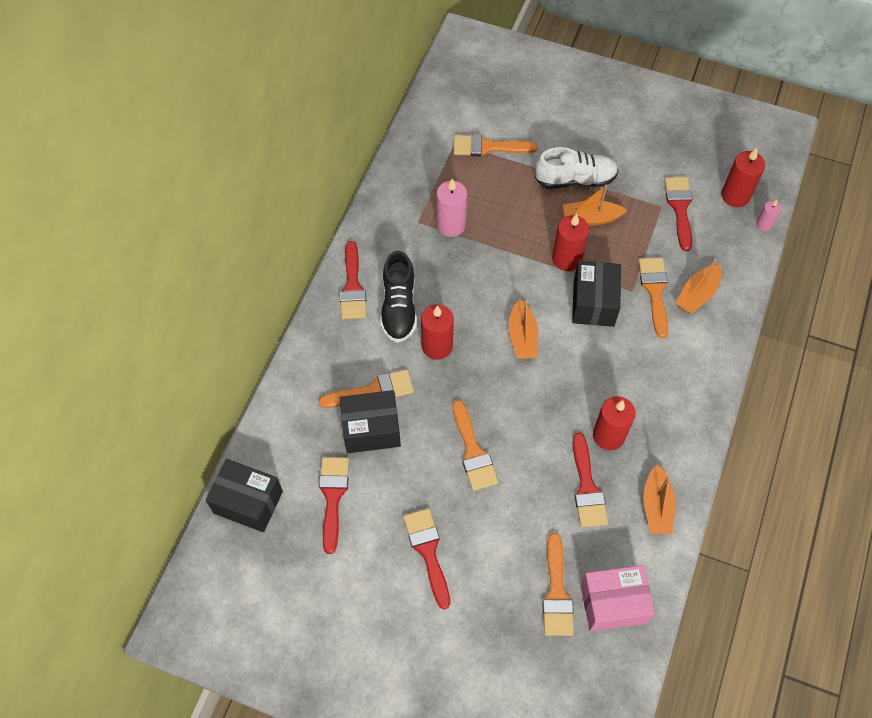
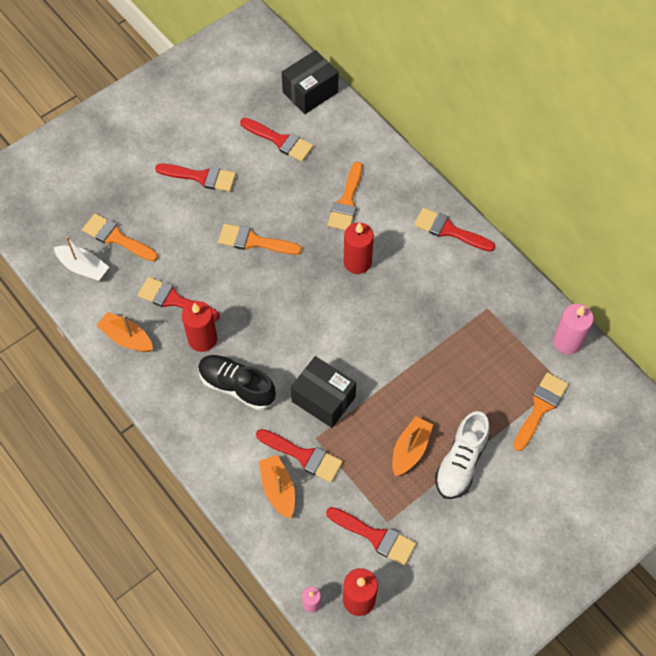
camera: 120 degrees right, 0 degrees up
(371, 429) = (315, 186): black box -> none
(399, 307) = (409, 253): black shoe -> black shoe (237, 386)
(451, 225) = (469, 331): pink candle -> pink candle (567, 342)
(522, 337) = (326, 327): orange boat -> none
(566, 259) = (379, 404): red candle -> none
(613, 603) = (83, 267): pink box -> white boat
(655, 291) = (303, 456): orange brush -> red brush

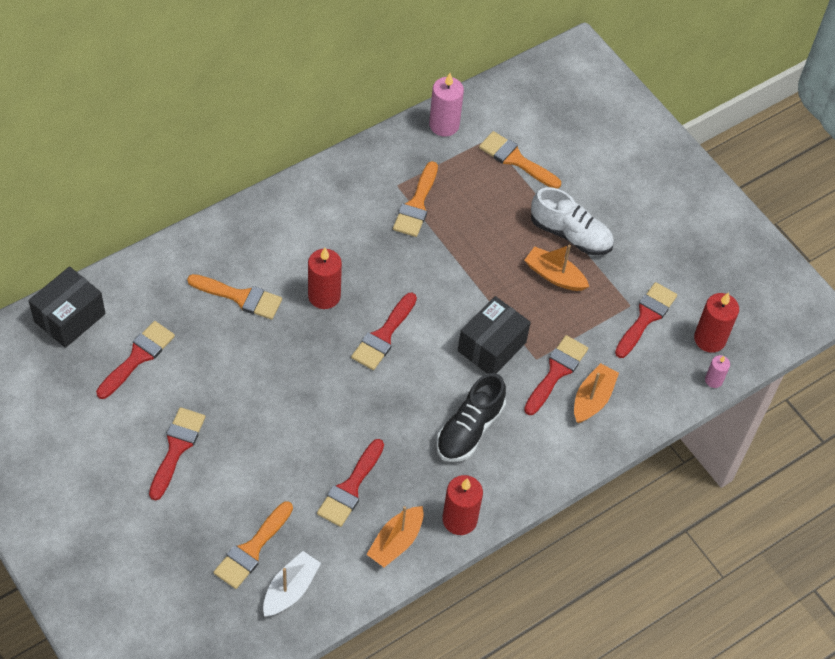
camera: 90 degrees left, 5 degrees down
(202, 339) = (406, 460): red candle -> red candle (459, 519)
(254, 241) = (280, 397): orange brush -> orange brush (416, 204)
(278, 489) = (592, 399): orange boat -> orange boat turned 135 degrees clockwise
(310, 92) = (69, 318): black box -> black box turned 75 degrees clockwise
(449, 230) = (295, 204): red brush -> red brush (383, 336)

